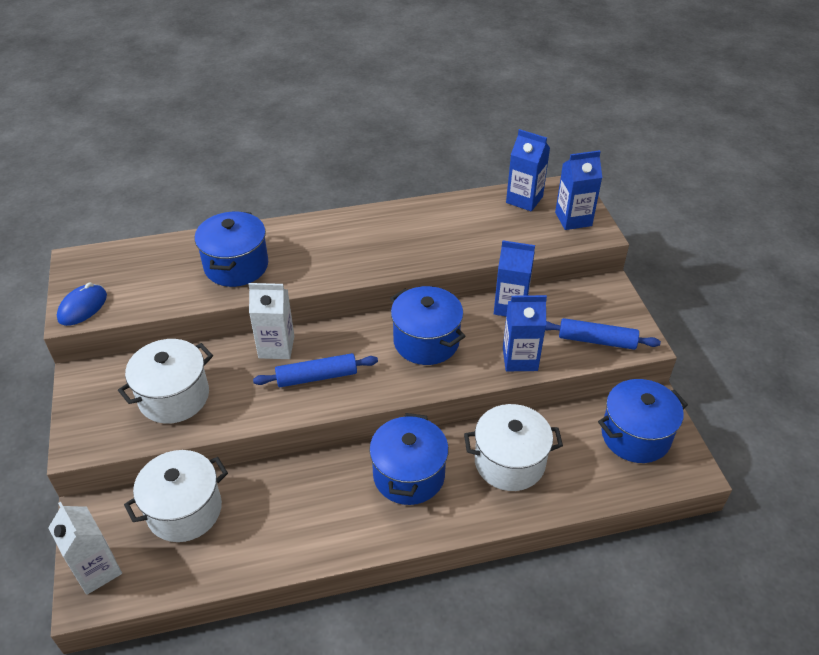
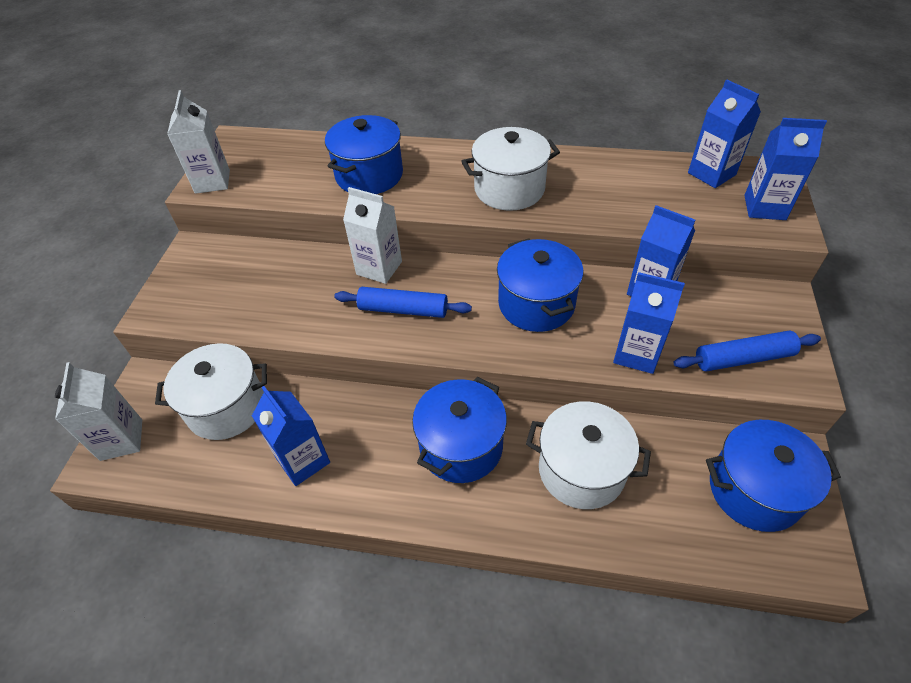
camera: 25 degrees right, 5 degrees up
(83, 307) = (212, 181): blue mouse -> white carton
(174, 397) = (259, 290): white pot -> white pot (509, 189)
(280, 530) = (303, 460): none -> blue carton
(596, 340) = (743, 358): blue rolling pin -> blue rolling pin turned 45 degrees counterclockwise

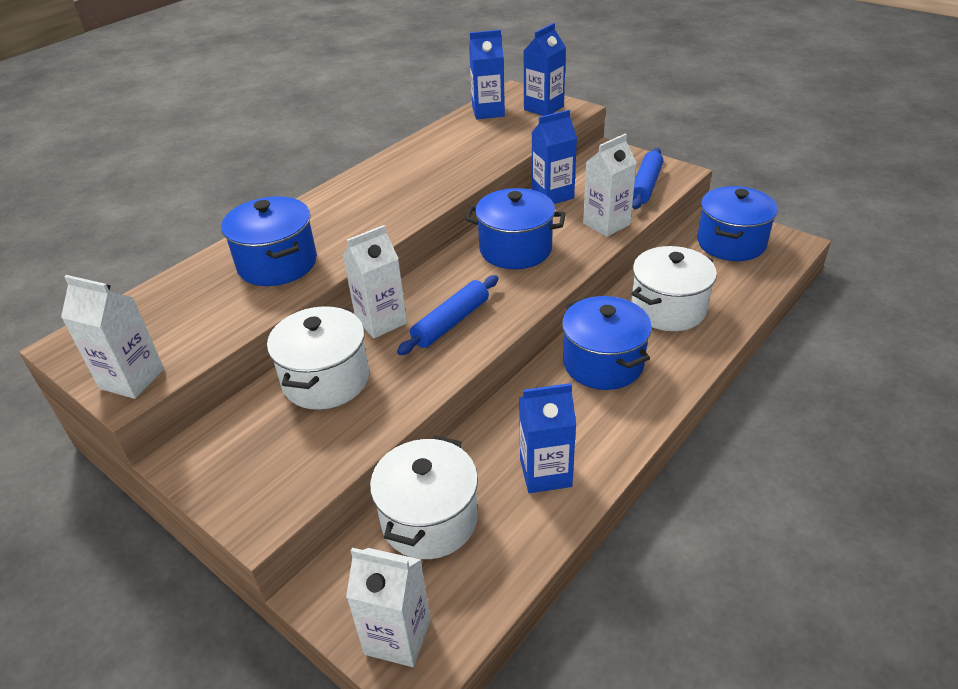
camera: 60 degrees left, 10 degrees down
(509, 189) = (398, 196): white pot -> white pot (326, 380)
(636, 354) = (606, 224): blue carton -> white carton

